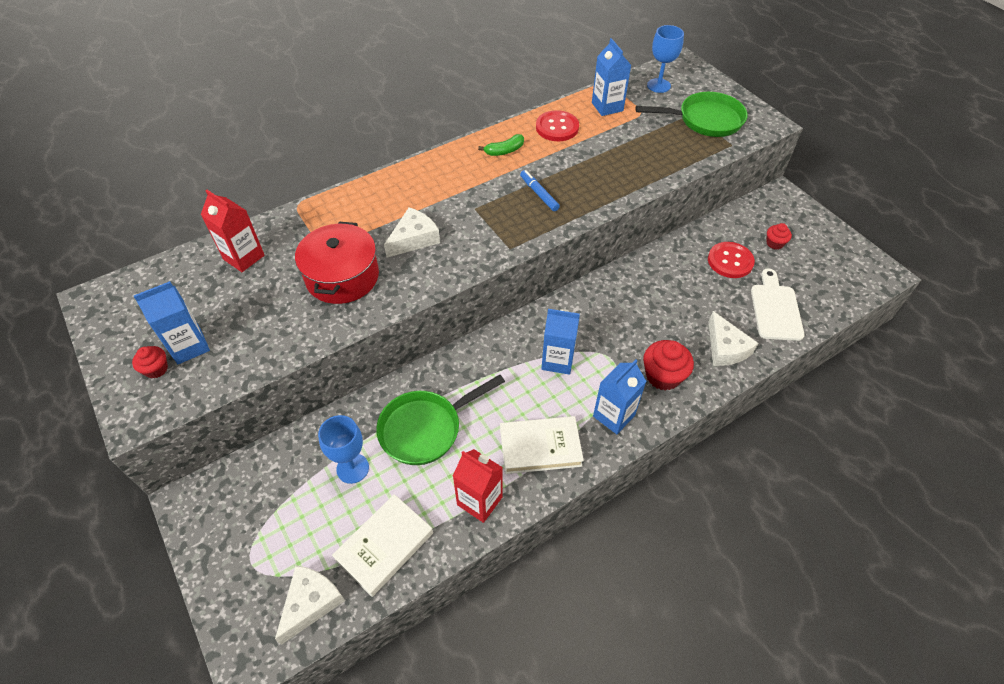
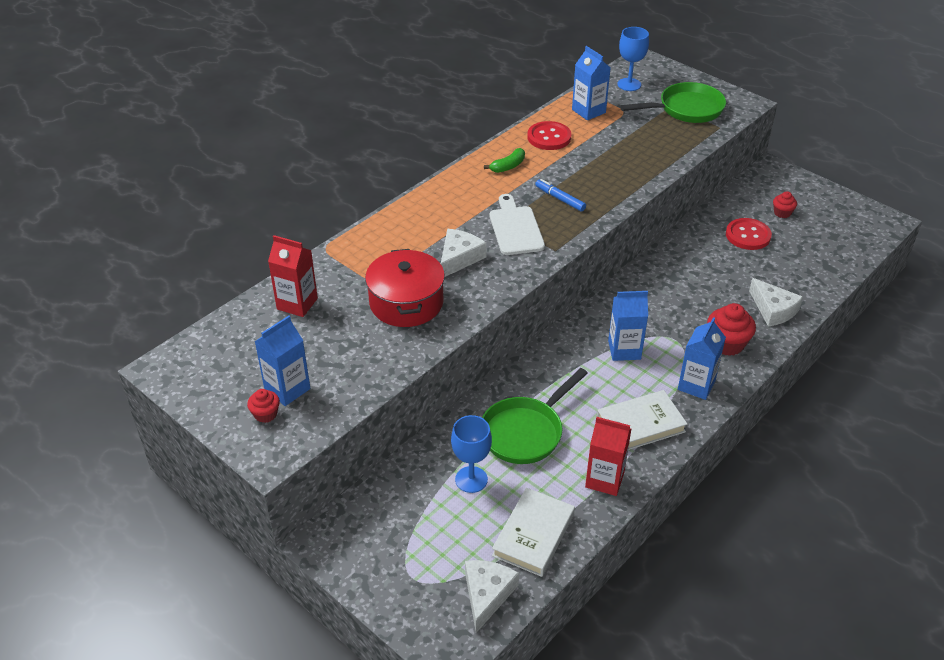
camera: 15 degrees left, 10 degrees down
(775, 309) = (805, 269): white cutting board -> white cutting board (515, 228)

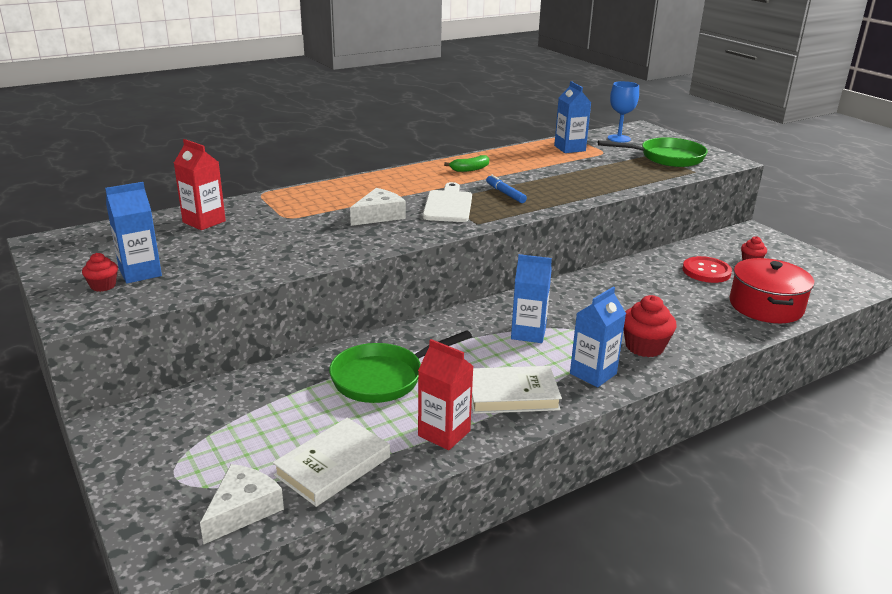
camera: 15 degrees right, 15 degrees down
(406, 303) = (304, 235): red pot -> red pot (766, 306)
(471, 479) = (299, 405): blue goblet -> none
(549, 137) = (521, 158): red button -> none
(773, 310) = (710, 329): white cheese -> none

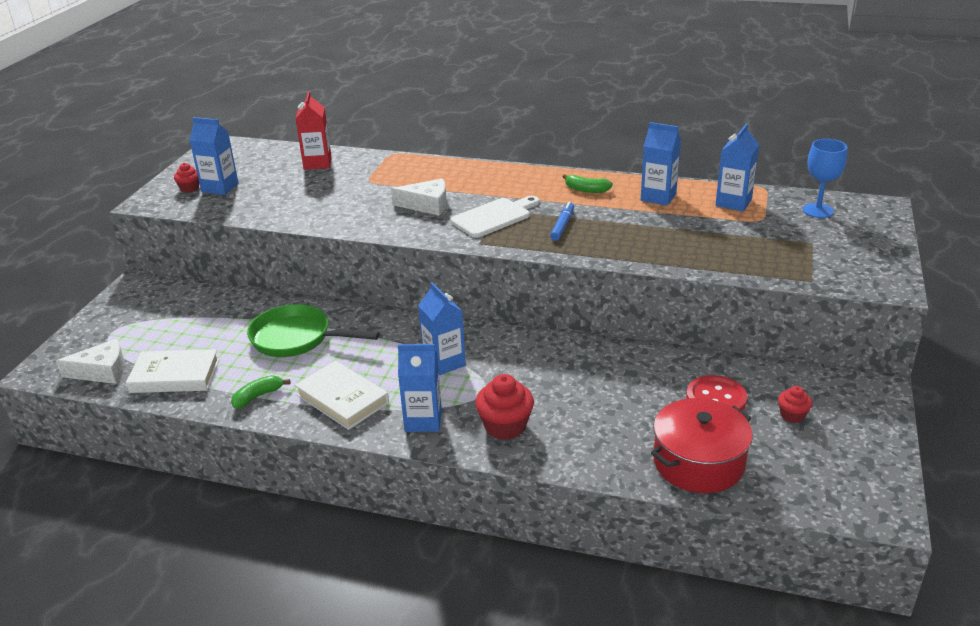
camera: 50 degrees right, 5 degrees up
(444, 433) = (258, 396): red carton -> green banana
(523, 159) = (658, 197): none -> blue carton
(666, 158) = (818, 253): green pan -> none

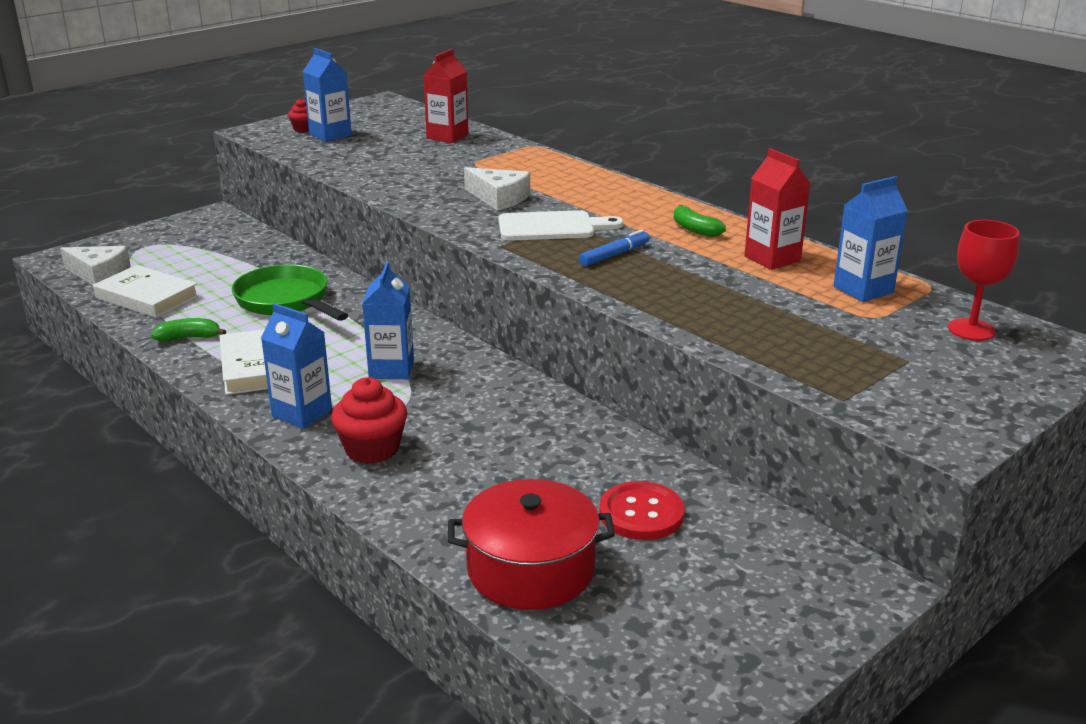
camera: 30 degrees right, 5 degrees down
(658, 197) = (772, 259): blue carton -> red carton
(792, 415) = (715, 569): red cupcake -> none
(818, 210) = (971, 330): blue goblet -> red goblet

